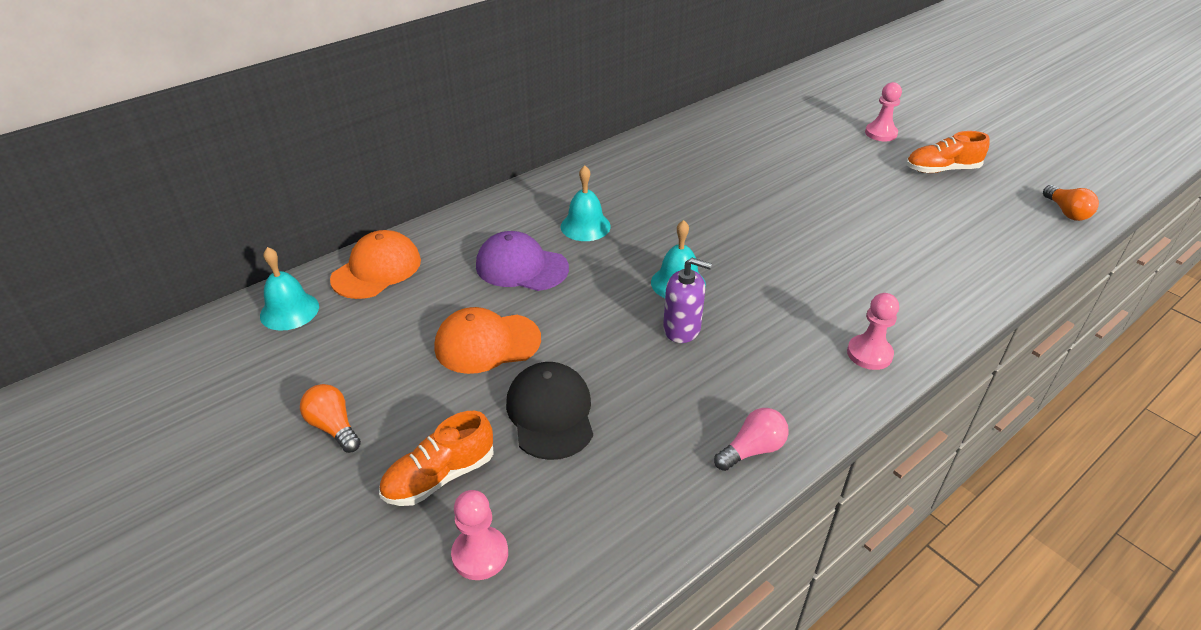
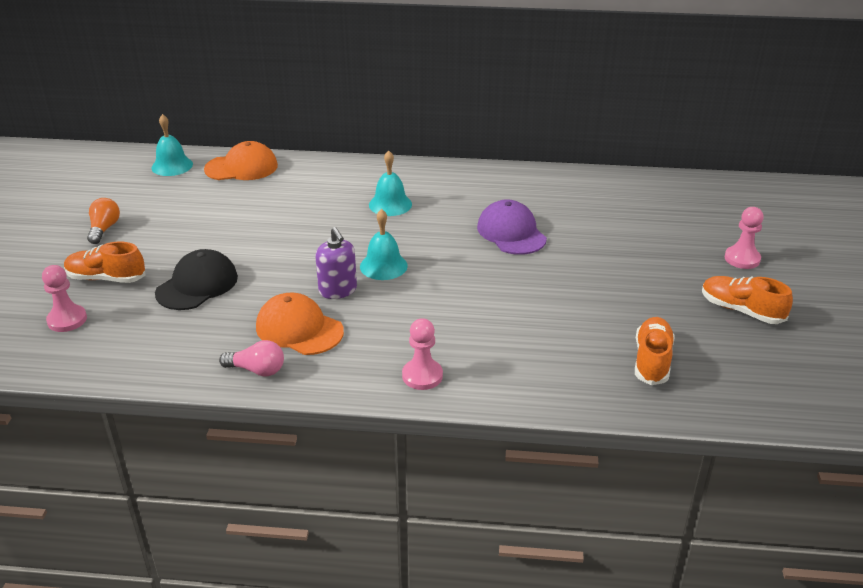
camera: 45 degrees right, 5 degrees down
(487, 343) = (228, 234): orange cap -> orange cap (299, 329)
(521, 267) = (313, 206): purple cap -> purple cap (511, 233)
(963, 237) = (652, 361): none -> orange shoe
(1066, 212) = (796, 401): orange light bulb -> none

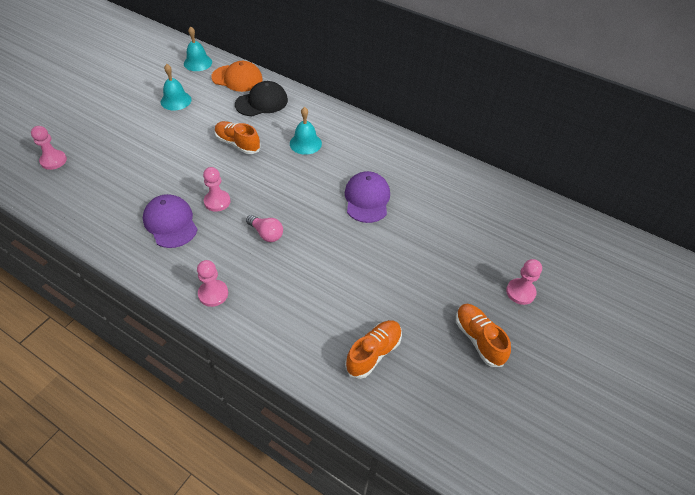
camera: 25 degrees right, 15 degrees up
(104, 229) = (123, 99): orange light bulb -> none
(106, 278) = (96, 138): orange shoe -> orange shoe (237, 144)
(197, 285) = (140, 163): black cap -> black cap (262, 102)
(257, 370) = (123, 244): pink light bulb -> pink light bulb (266, 234)
(299, 329) = (170, 223): orange cap -> purple cap
(338, 290) = (217, 201): purple soap dispenser -> pink pawn
(383, 266) = (260, 193): turquoise bell -> turquoise bell (176, 100)

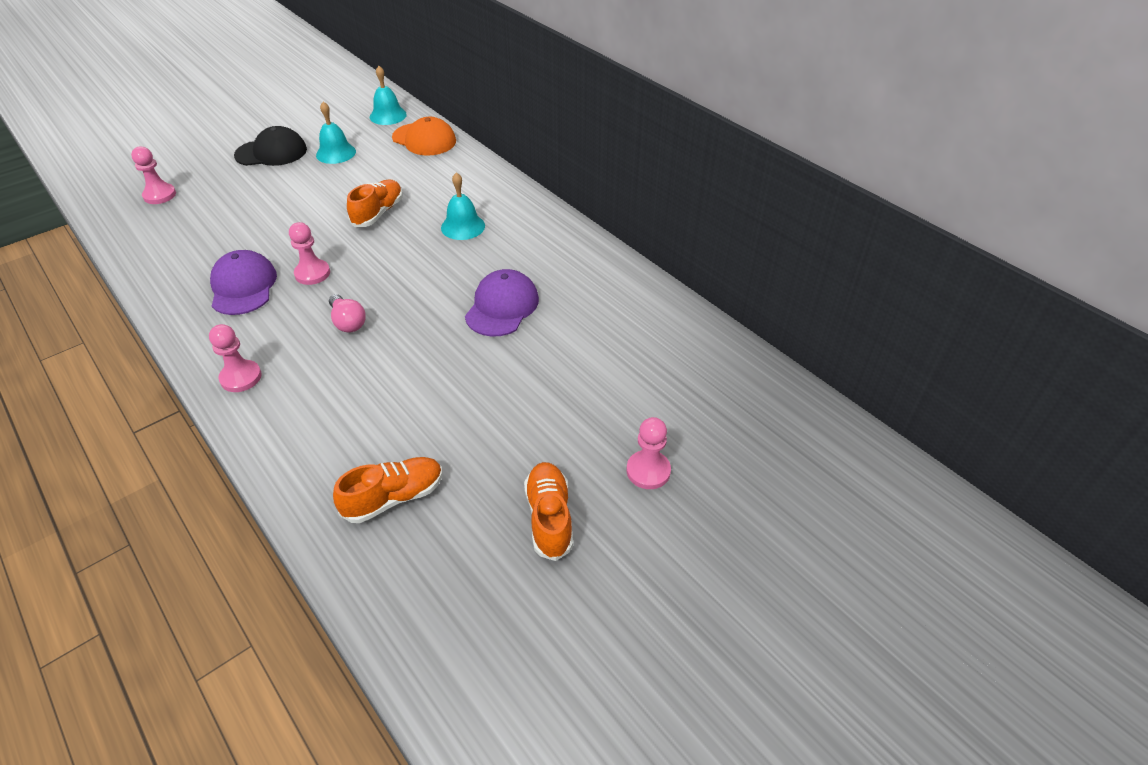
camera: 20 degrees right, 5 degrees down
(237, 144) = (378, 213): orange shoe -> orange shoe turned 60 degrees clockwise
(262, 102) = (437, 170): black cap -> black cap (271, 152)

